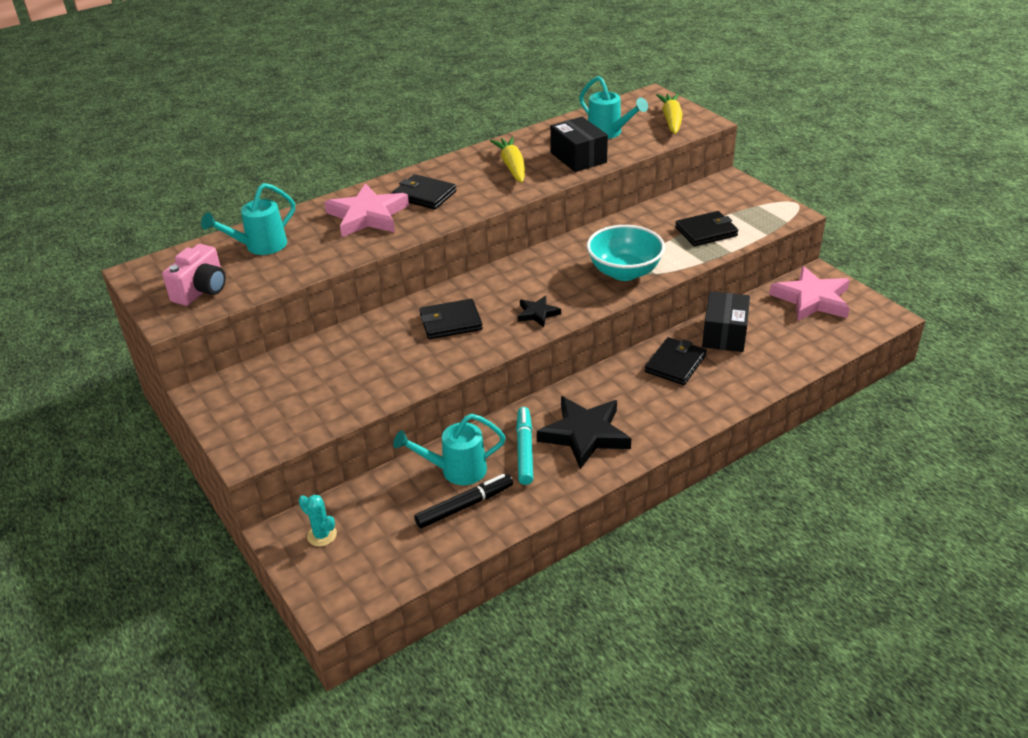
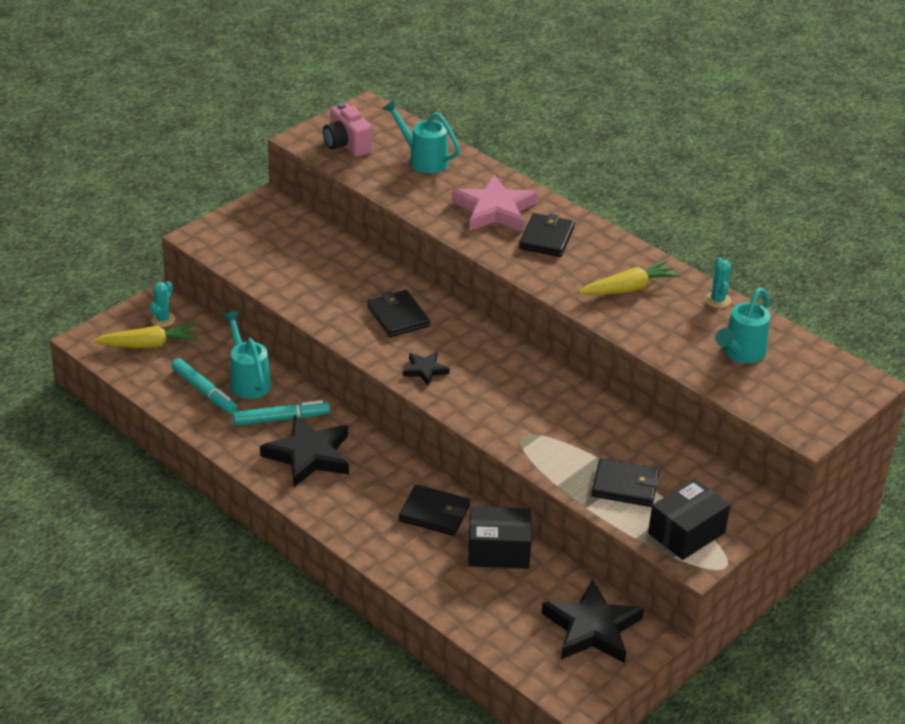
camera: 75 degrees right, 0 degrees up
(201, 290) = (346, 145): pink camera -> pink camera turned 45 degrees clockwise
(464, 506) = (204, 391): black marker -> turquoise marker
(539, 133) = (717, 300): none -> turquoise cactus
(578, 157) = (668, 334): black box -> black box (686, 533)
(624, 272) = (518, 425): turquoise bowl -> none
(671, 120) = (799, 403): yellow carrot -> yellow carrot (149, 345)
(706, 231) = (625, 486): black wallet -> black wallet turned 45 degrees counterclockwise
(812, 299) = (592, 628): pink star -> black star

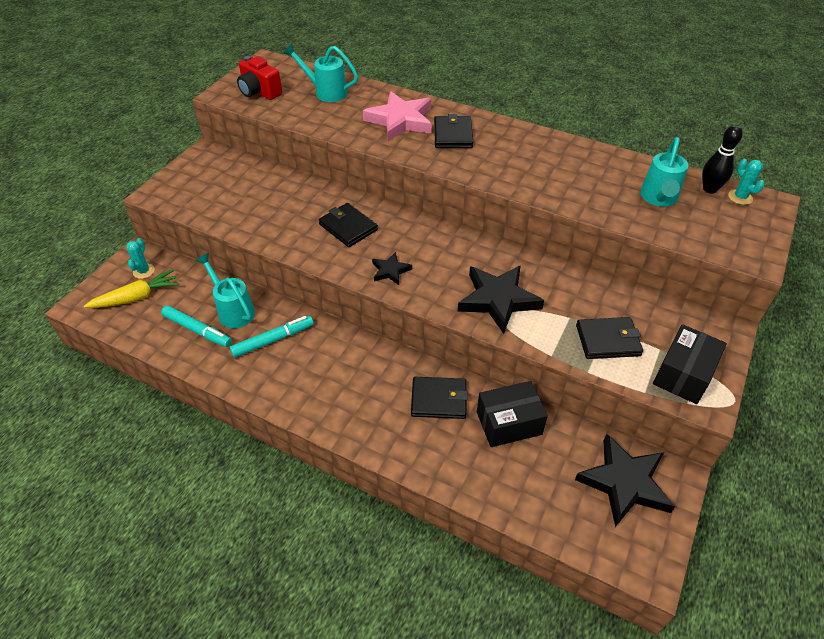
camera: 15 degrees left, 10 degrees up
(309, 455) = (309, 370): black star -> black star (498, 300)
(346, 145) = (259, 92): pink camera -> red camera
(629, 288) = (539, 163): yellow carrot -> none
(717, 300) = (612, 157): turquoise cactus -> turquoise cactus (740, 197)
(807, 356) = (709, 189): none -> black bowling pin

